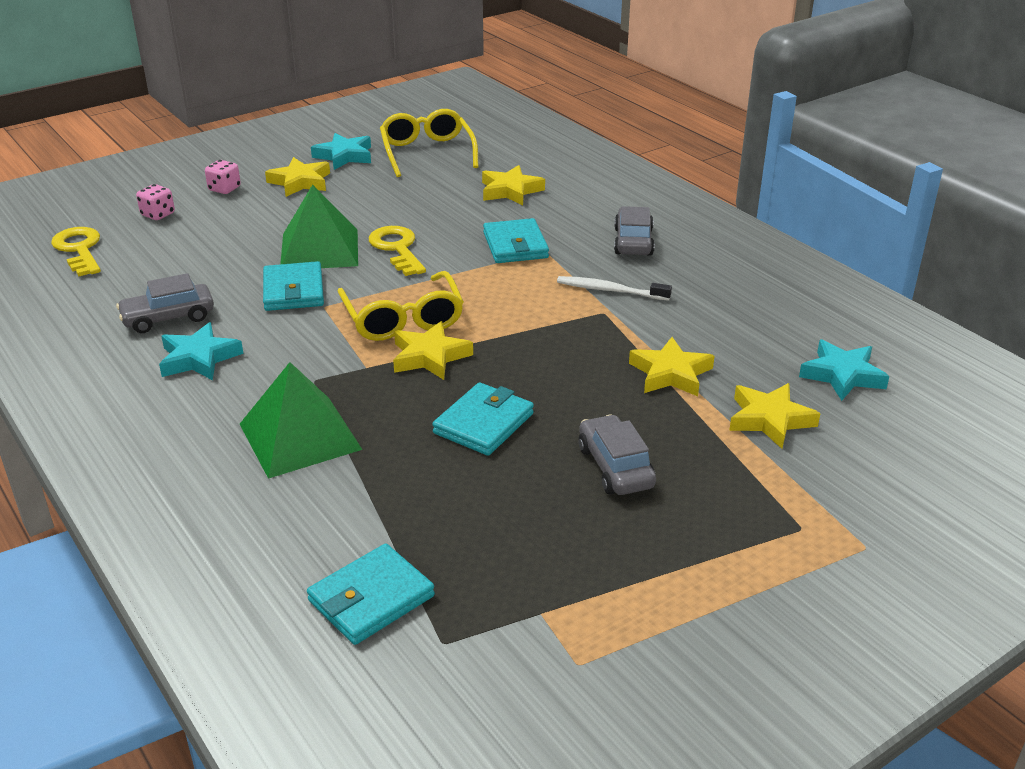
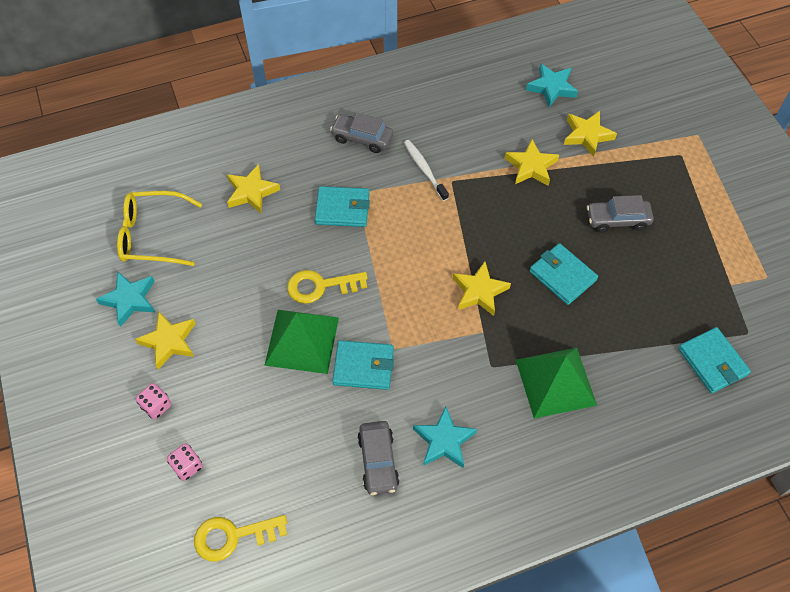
camera: 75 degrees left, 25 degrees up
(403, 319) = (426, 299): yellow glasses -> none
(610, 290) = (424, 169): white toothbrush -> white toothbrush turned 120 degrees clockwise

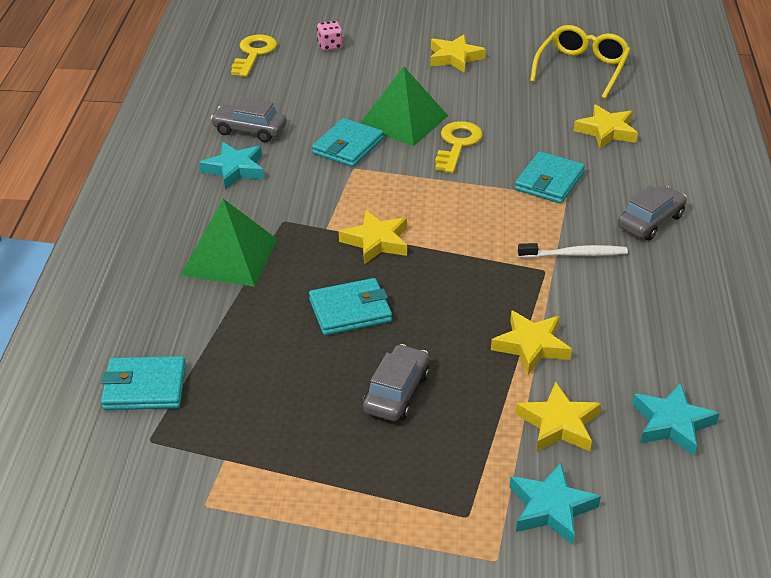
camera: 115 degrees right, 20 degrees down
(130, 300) = (513, 47): turquoise star -> turquoise star (551, 508)
(156, 406) = (396, 42): pink dice -> none

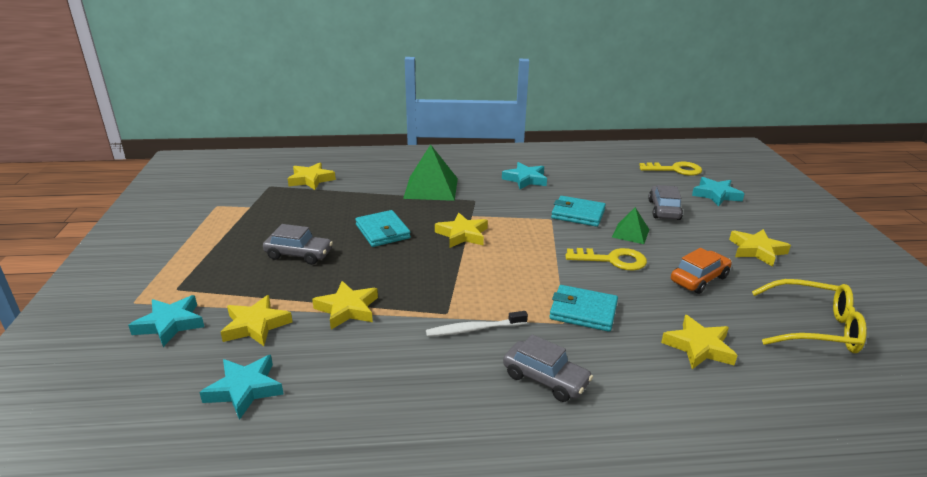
camera: 80 degrees right, 10 degrees down
(144, 387) = (311, 180): turquoise wallet -> yellow star
(249, 130) = (574, 179): grey car -> grey car (664, 210)
(330, 46) = (716, 195): pink dice -> turquoise star
(403, 120) = (630, 233): green pyramid -> green pyramid, size x0.56
(501, 103) = (699, 279): none -> orange car
(575, 254) = (474, 329): white toothbrush -> white toothbrush turned 90 degrees clockwise

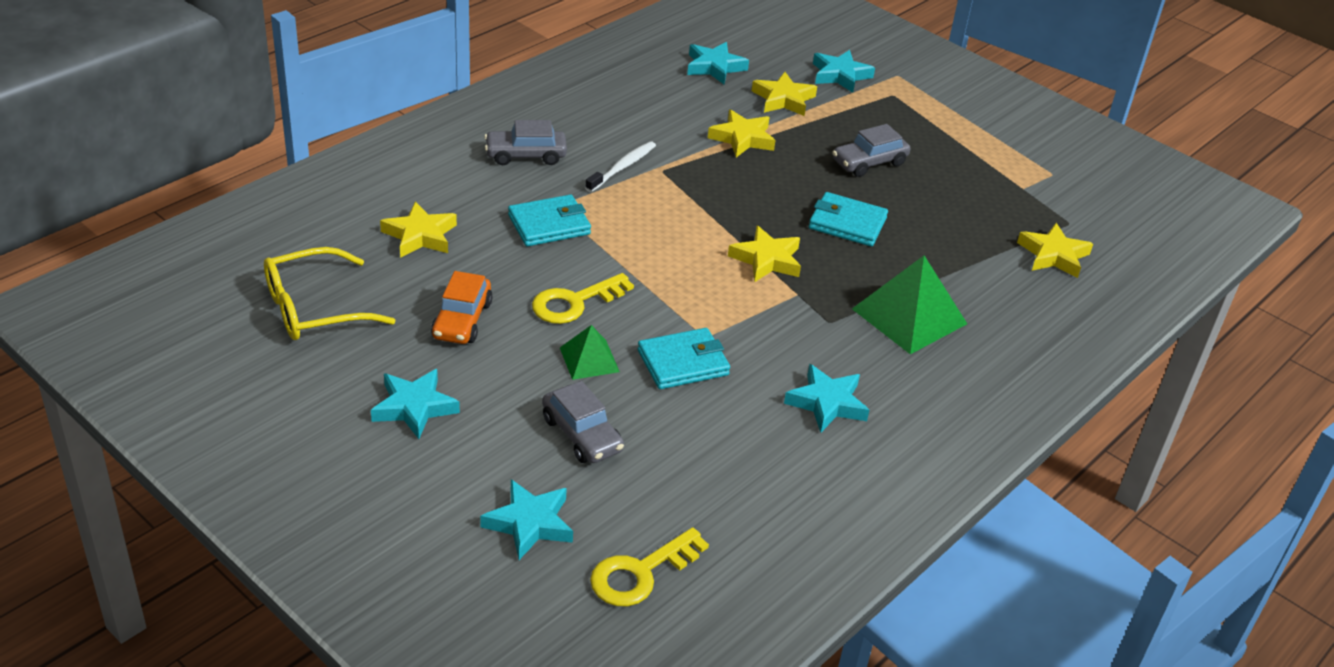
camera: 135 degrees right, 10 degrees up
(756, 250) = (414, 407): yellow star -> turquoise star

